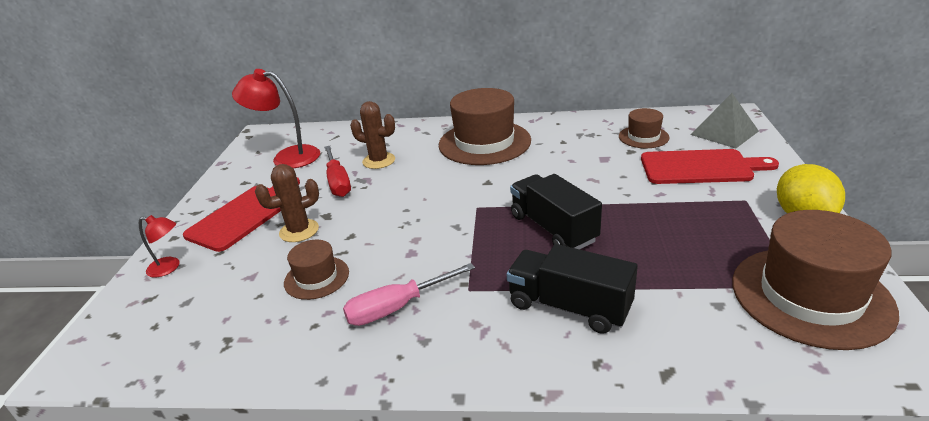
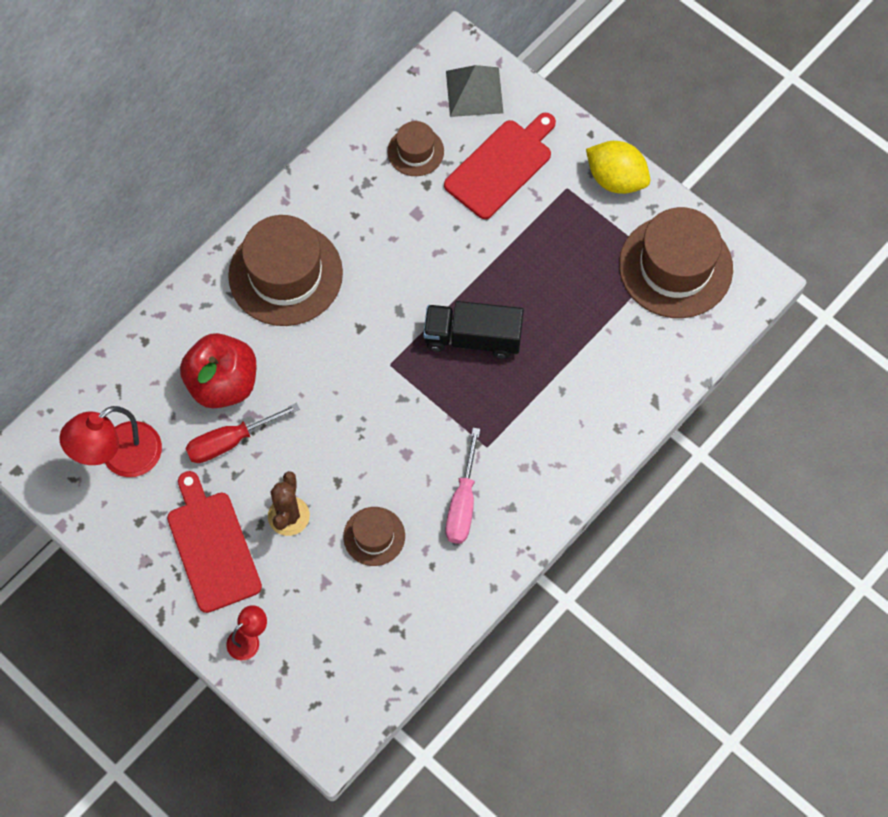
camera: 55 degrees left, 35 degrees up
(338, 182) = (230, 441): red screwdriver -> red screwdriver turned 135 degrees clockwise
(379, 161) = (223, 383): brown cactus -> red apple
(569, 306) = (560, 401): black truck -> none

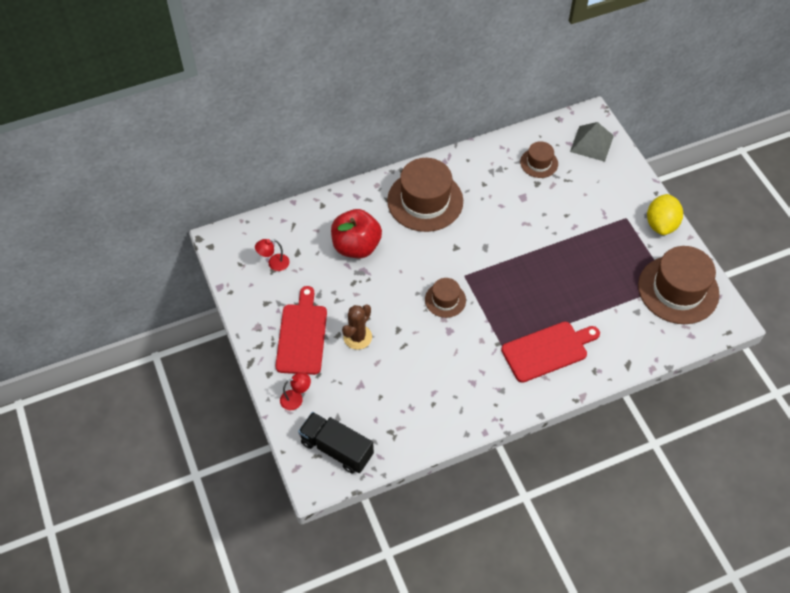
camera: 25 degrees right, 10 degrees down
(120, 458) = (274, 263): red lamp -> red lamp, size x0.52
(230, 441) = (344, 280): red screwdriver -> none
(374, 536) = (405, 371): brown hat -> brown hat (445, 300)
(463, 503) = (471, 375): pink screwdriver -> none
(472, 338) = (524, 280): black truck -> black truck (336, 449)
(501, 166) = (589, 190): red cutting board -> red cutting board (547, 350)
(616, 179) = (661, 224): yellow lemon -> yellow lemon turned 45 degrees clockwise

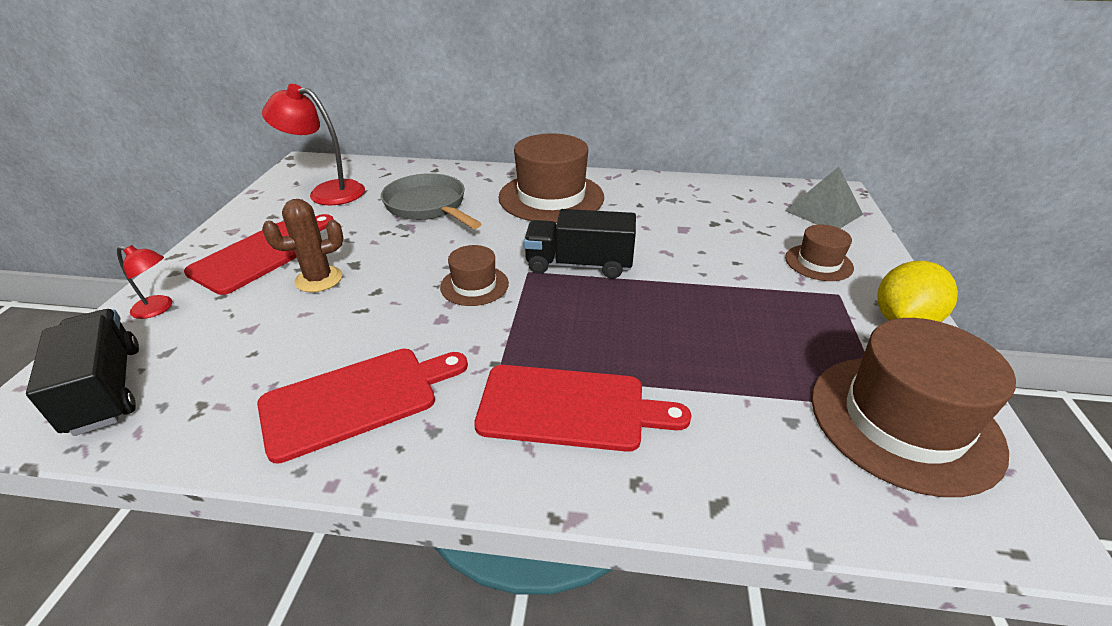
camera: 30 degrees right, 20 degrees down
(274, 263) = (327, 192): red lamp -> red lamp, size x1.91
(356, 246) = (428, 206): red apple -> grey pan
(455, 393) = (356, 399): none -> red cutting board
(487, 257) = (579, 265): none -> black truck
(539, 163) = (731, 208): brown hat -> brown hat (818, 263)

